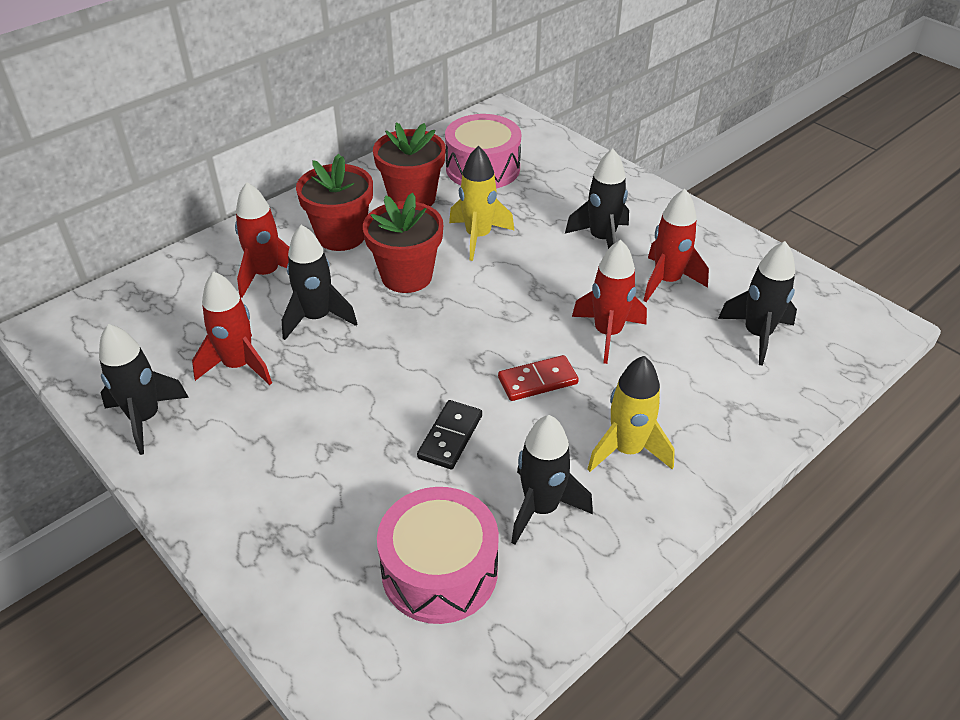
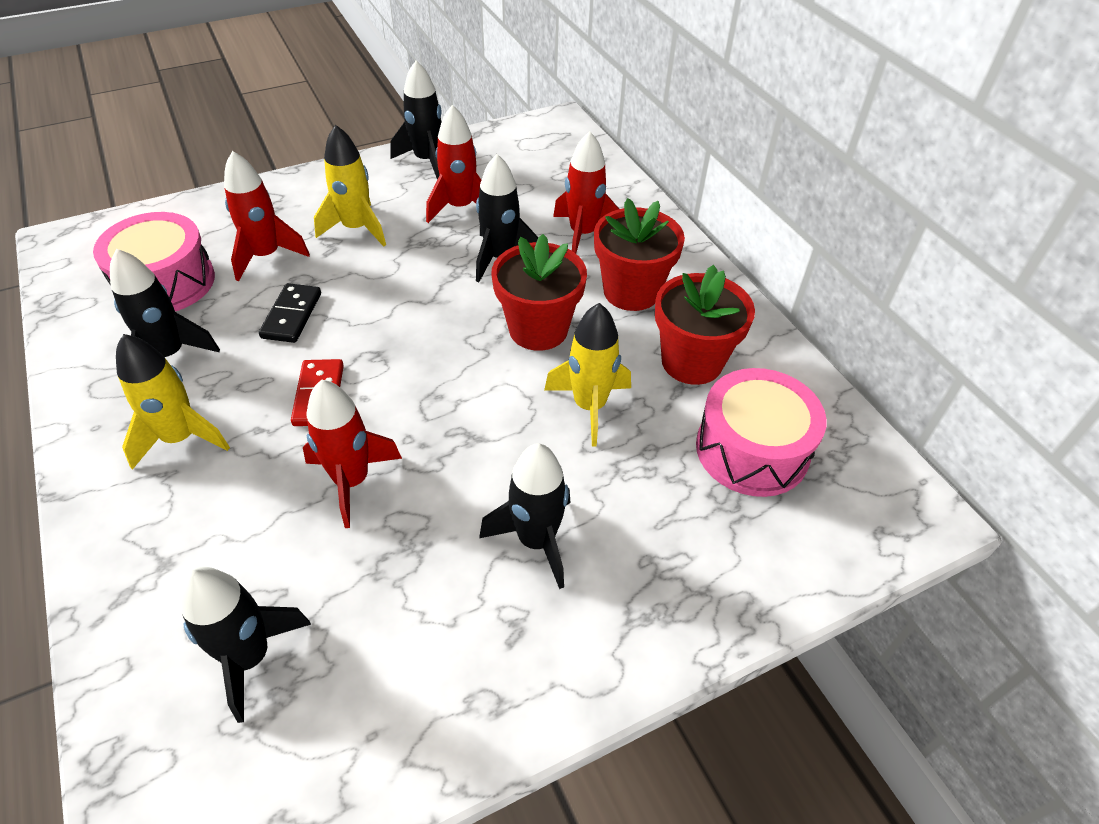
camera: 105 degrees right, 5 degrees up
(295, 437) = (356, 228): none -> yellow rocket
(450, 437) = (292, 315): black domino -> black domino turned 60 degrees clockwise
(667, 281) = (412, 588): red rocket -> red rocket (266, 256)

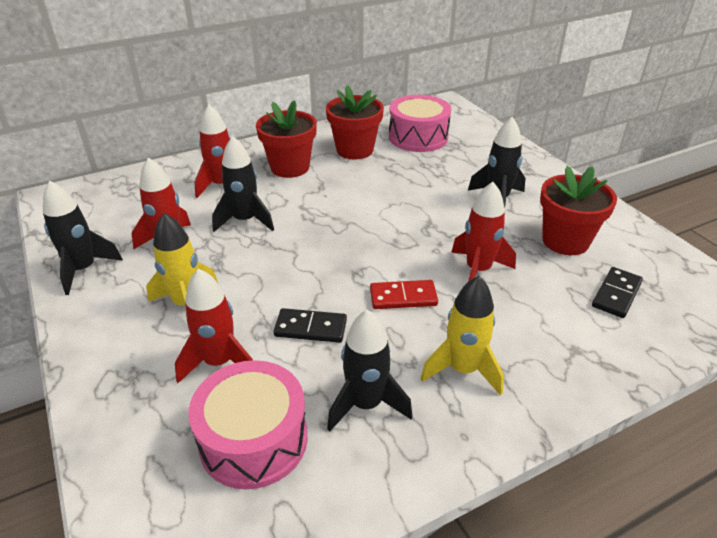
camera: 90 degrees left, 10 degrees down
(250, 657) = (616, 294): black rocket -> black domino
(538, 329) = (327, 202): red flower pot -> red flower pot (565, 241)
(589, 406) = (395, 183): yellow rocket -> none

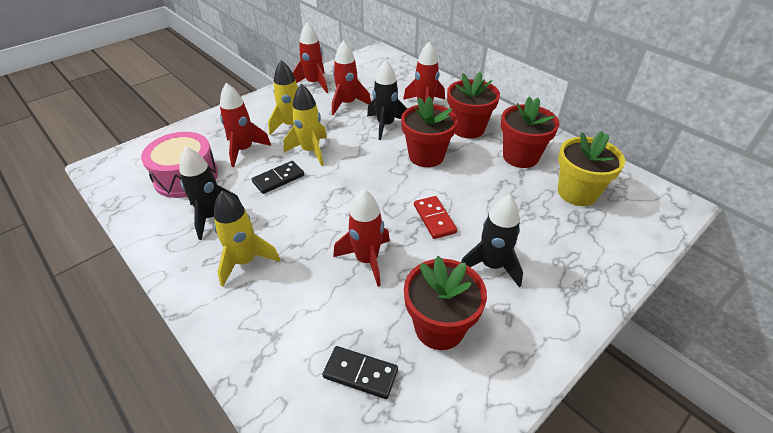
camera: 75 degrees right, 5 degrees up
(83, 269) = (314, 83): black rocket -> red rocket
(263, 291) = (311, 151): none -> yellow rocket
(310, 328) = (278, 179): black domino -> black domino turned 60 degrees clockwise
(324, 203) = (426, 156): none -> red flower pot
(403, 297) = (320, 218): red domino -> red domino (434, 219)
(418, 137) = (577, 193): pink drum -> yellow flower pot

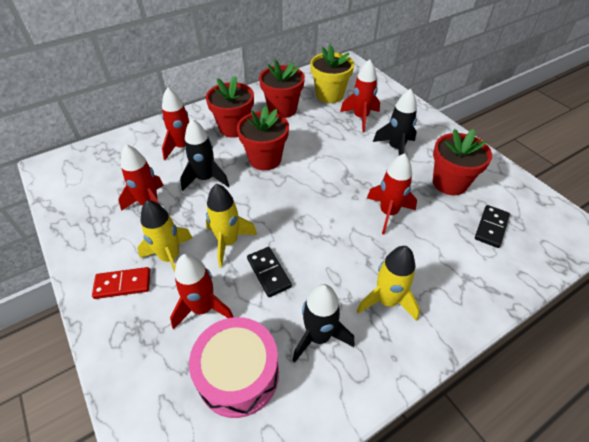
camera: 80 degrees left, 5 degrees up
(314, 83) = (84, 232): red rocket -> red rocket (361, 118)
(434, 219) = (346, 168): red domino -> red domino (123, 284)

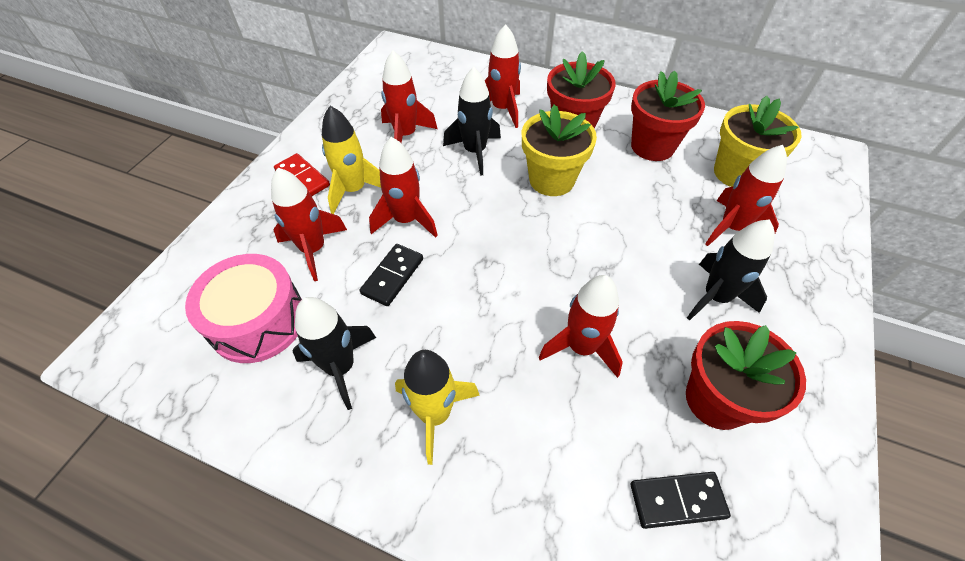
camera: 55 degrees right, 5 degrees up
(228, 242) = (406, 220): yellow rocket -> red rocket
(265, 159) = (551, 180): red flower pot -> yellow flower pot

